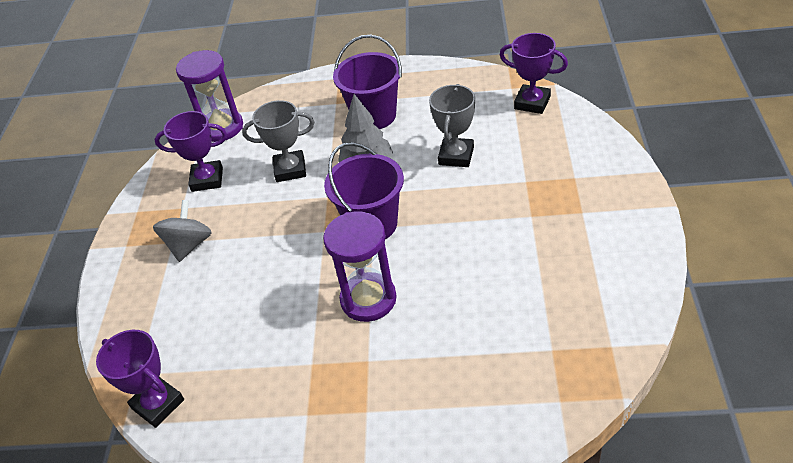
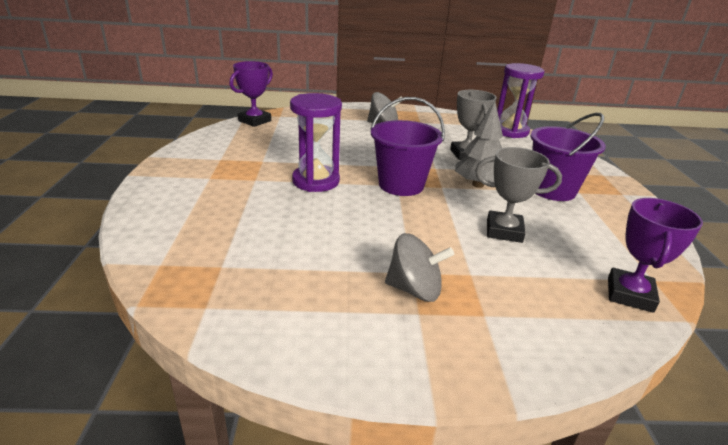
camera: 80 degrees right, 15 degrees down
(207, 179) = (450, 128): purple trophy -> none
(554, 214) = (415, 289): none -> grey spinning top

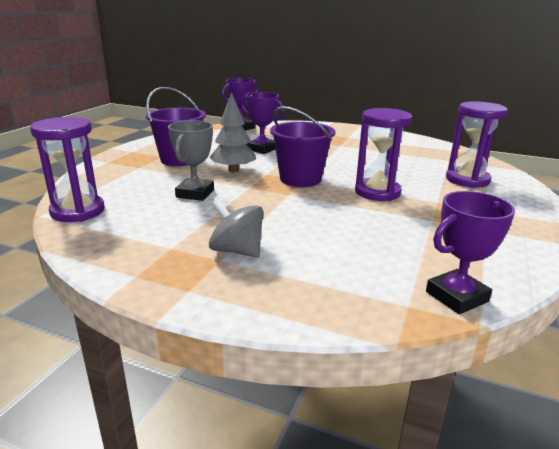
camera: 155 degrees left, 5 degrees down
(210, 219) = (467, 180): none -> purple hourglass
(415, 289) = (343, 141): grey spinning top -> none
(504, 231) = (262, 149): grey trophy -> purple trophy

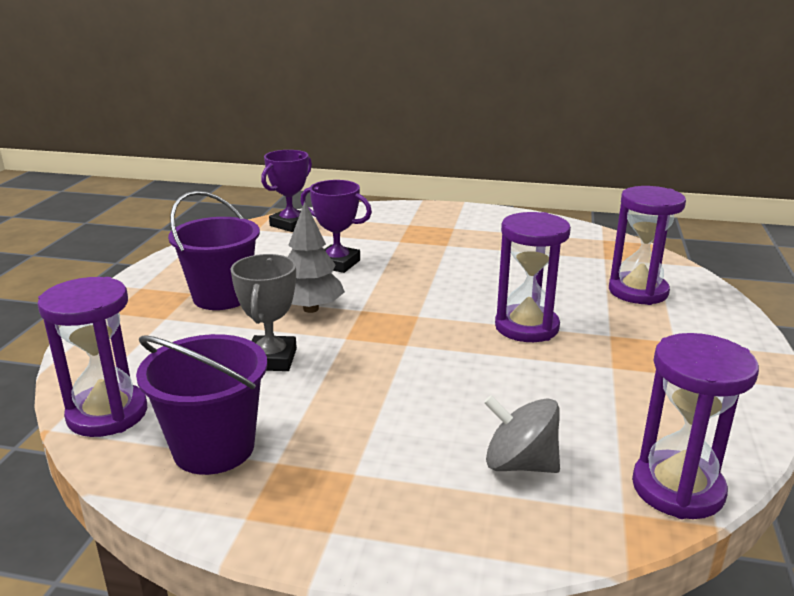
camera: 10 degrees left, 0 degrees up
(237, 251) = (371, 455): grey spinning top -> grey spinning top (519, 464)
(300, 179) = (413, 315): purple bucket -> purple bucket (214, 448)
(456, 296) = (677, 489): purple trophy -> purple hourglass

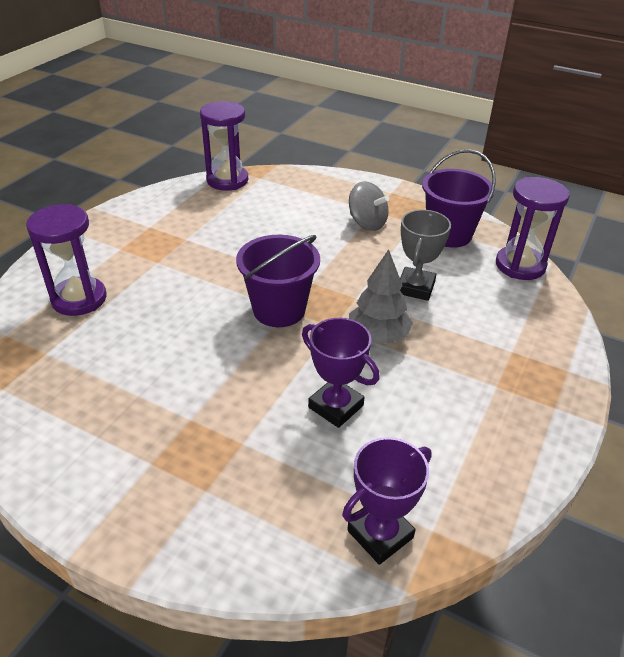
camera: 165 degrees left, 15 degrees up
(222, 297) = (463, 371): purple bucket -> purple bucket (279, 310)
(519, 464) = (290, 200): grey spinning top -> grey spinning top (367, 223)
(526, 327) = (210, 280): purple hourglass -> none

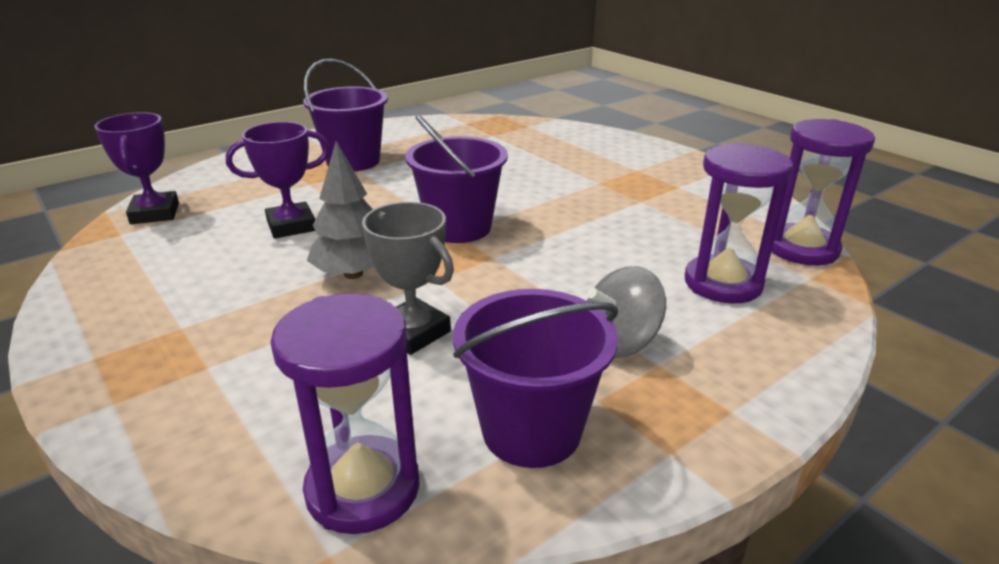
camera: 115 degrees right, 10 degrees down
(79, 299) = (557, 148): purple hourglass -> purple hourglass (723, 283)
(166, 436) = (353, 161): none -> purple bucket

